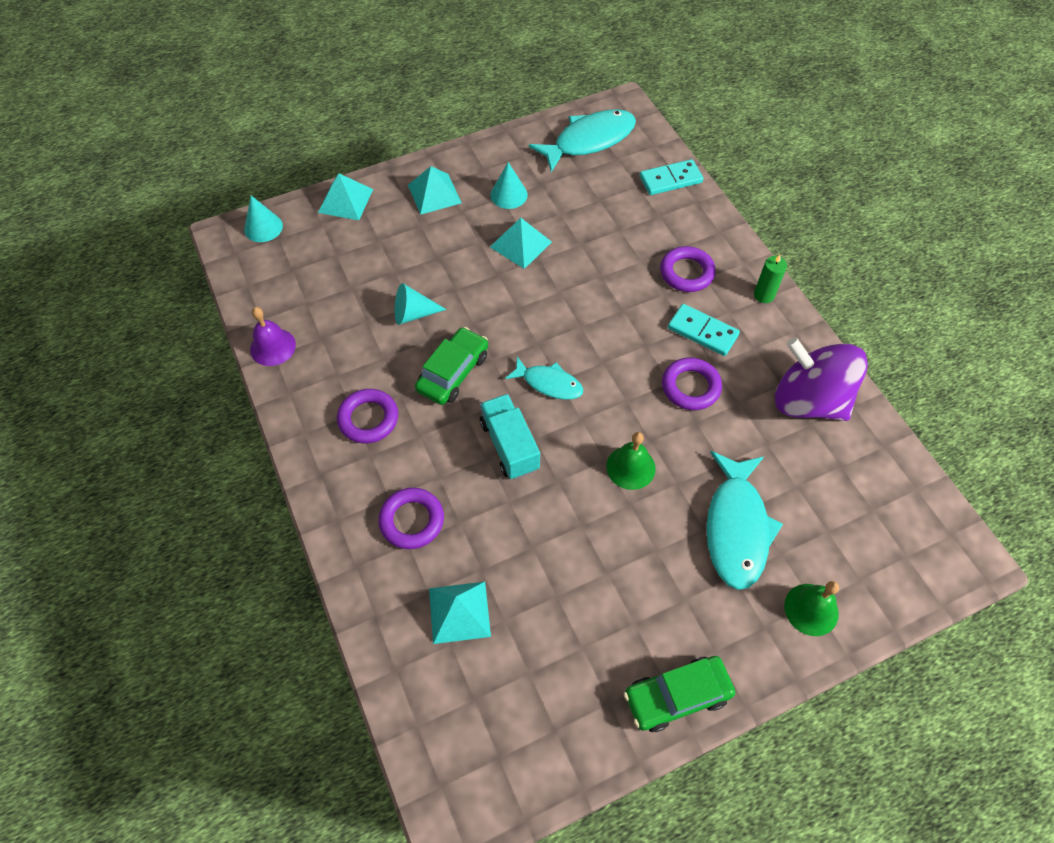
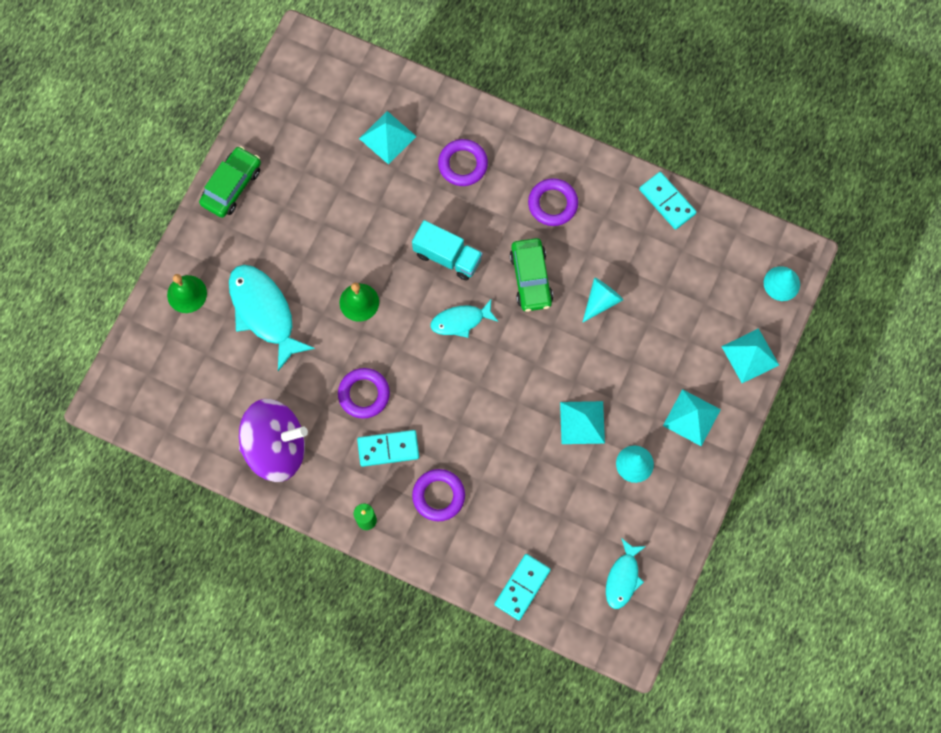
camera: 140 degrees right, 15 degrees up
(273, 347) = (667, 202): purple bell -> turquoise domino
(589, 141) = (623, 578): turquoise fish -> turquoise fish, size x0.58

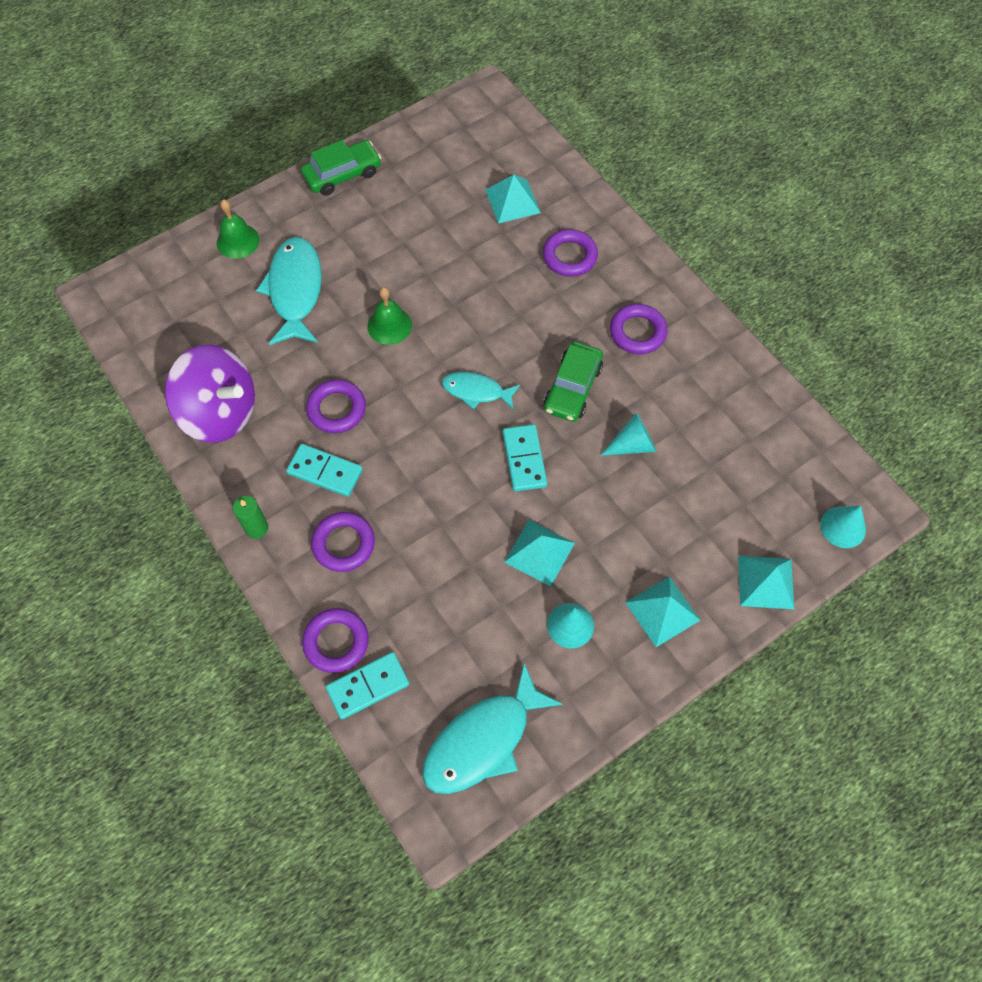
camera: 30 degrees right, 10 degrees down
(447, 256) = (502, 328): turquoise truck -> none
(480, 569) = (336, 642): none -> purple ring
(623, 578) = (483, 740): turquoise fish -> turquoise fish, size x1.72
(667, 202) = (759, 386): turquoise domino -> turquoise domino (524, 459)

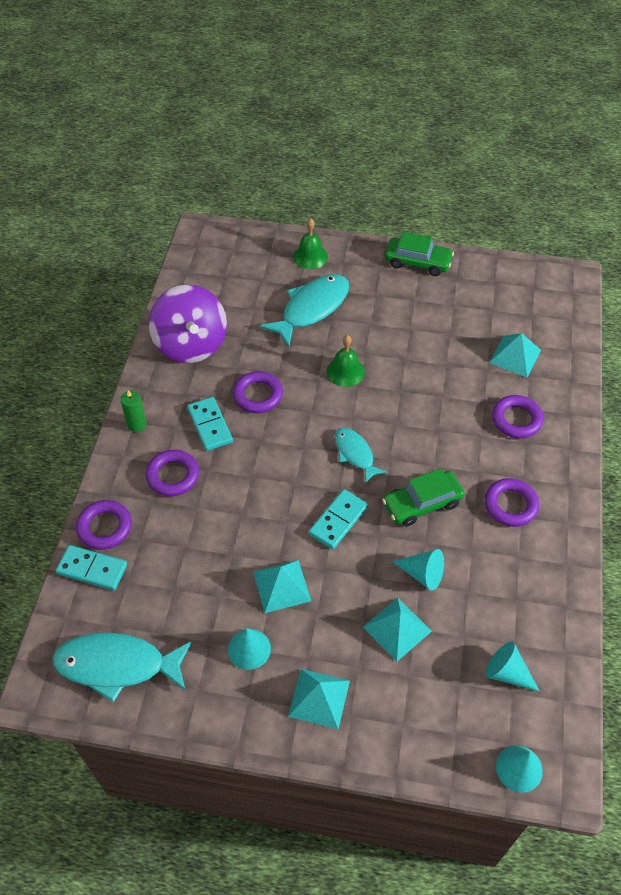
camera: 45 degrees right, 10 degrees down
(765, 582) = (414, 749): turquoise pyramid -> turquoise pyramid (397, 628)
(766, 465) = (506, 673): none -> turquoise cone

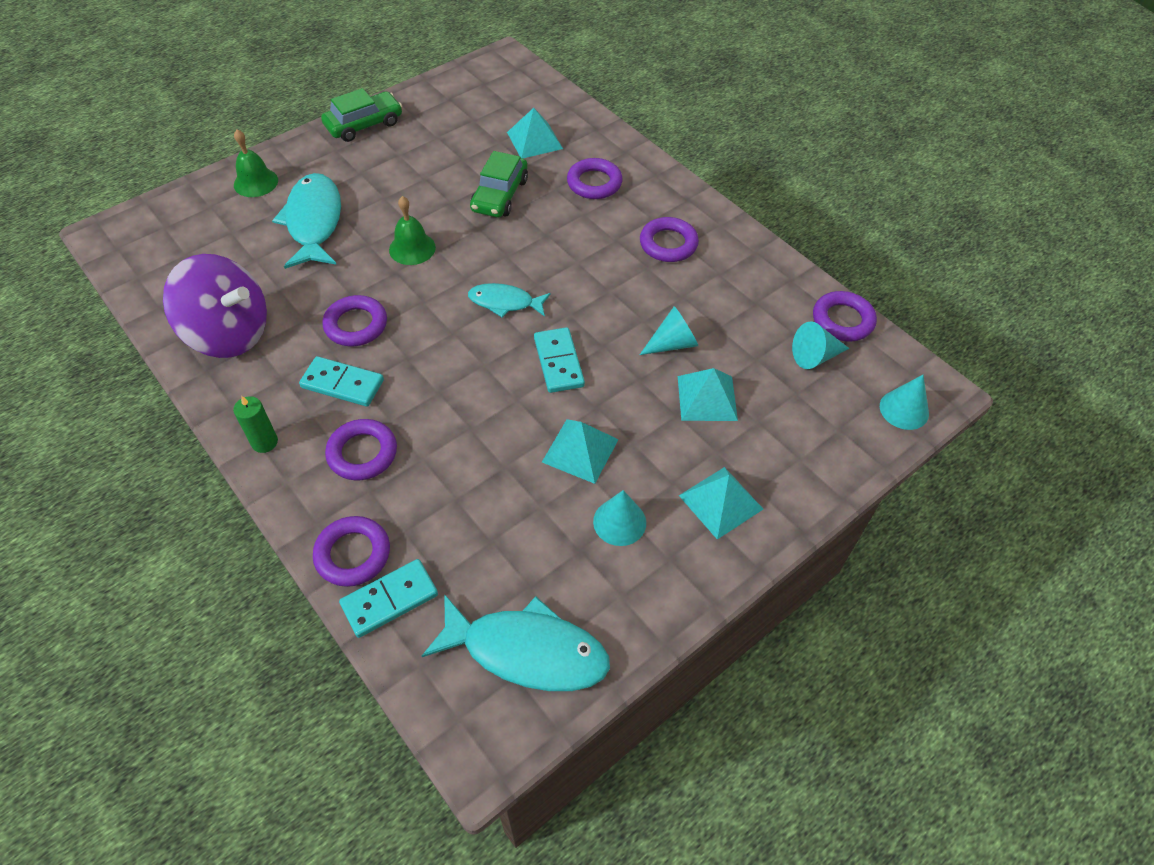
camera: 50 degrees left, 0 degrees up
(117, 665) = (526, 651): turquoise fish -> turquoise fish turned 120 degrees counterclockwise
(422, 503) = (605, 295): green car -> green car (500, 195)
(562, 668) = (842, 320): none -> purple ring

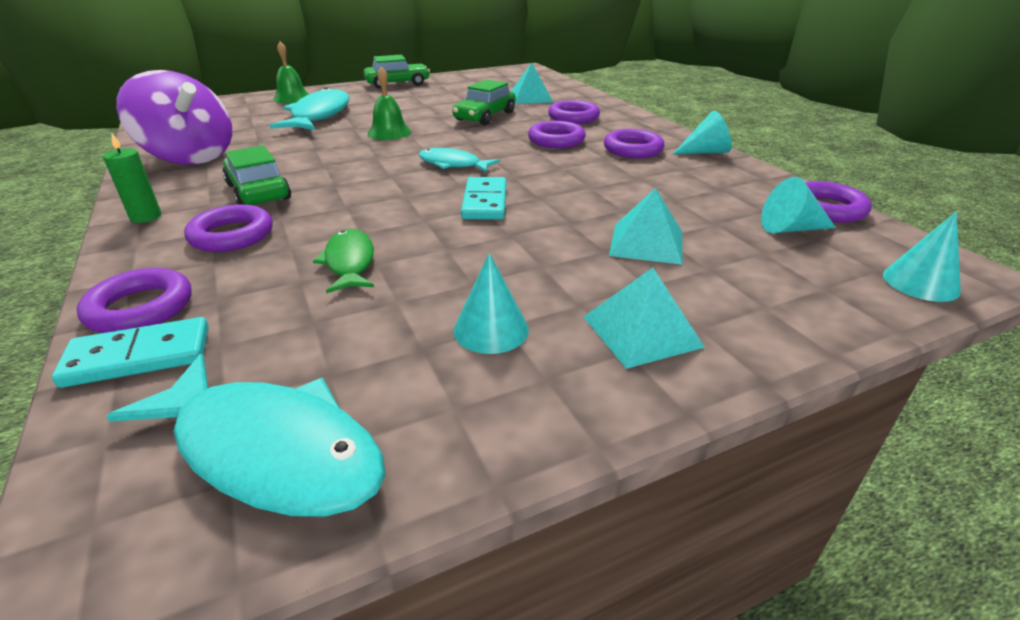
camera: 15 degrees right, 20 degrees down
(342, 384) = (258, 192): turquoise domino -> green car
(356, 325) = (304, 163): purple ring -> purple ring (556, 140)
(483, 469) = (349, 262): none -> green fish
(580, 450) = (473, 263): turquoise pyramid -> none
(672, 343) = (617, 203): turquoise cone -> turquoise cone (705, 152)

